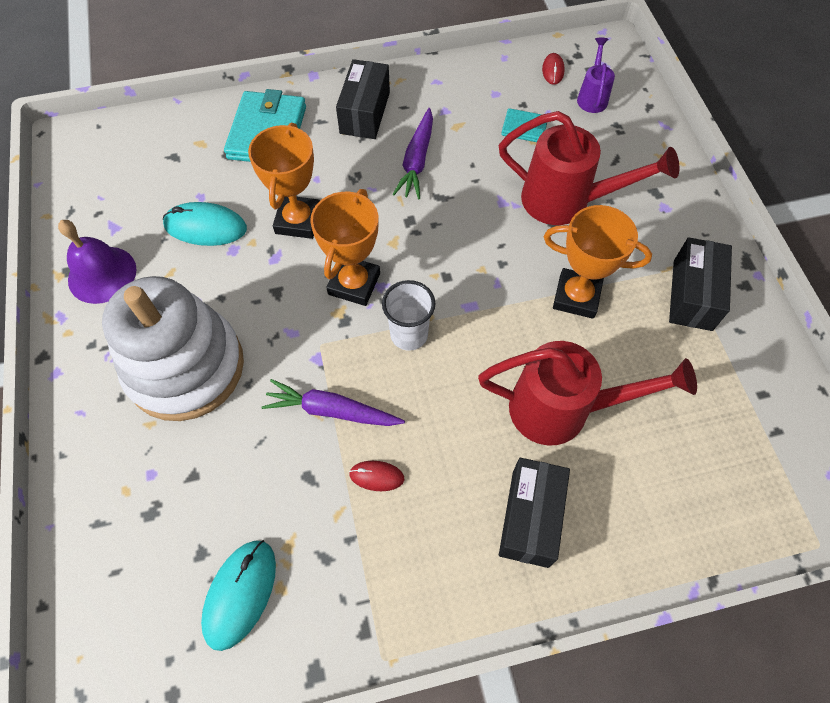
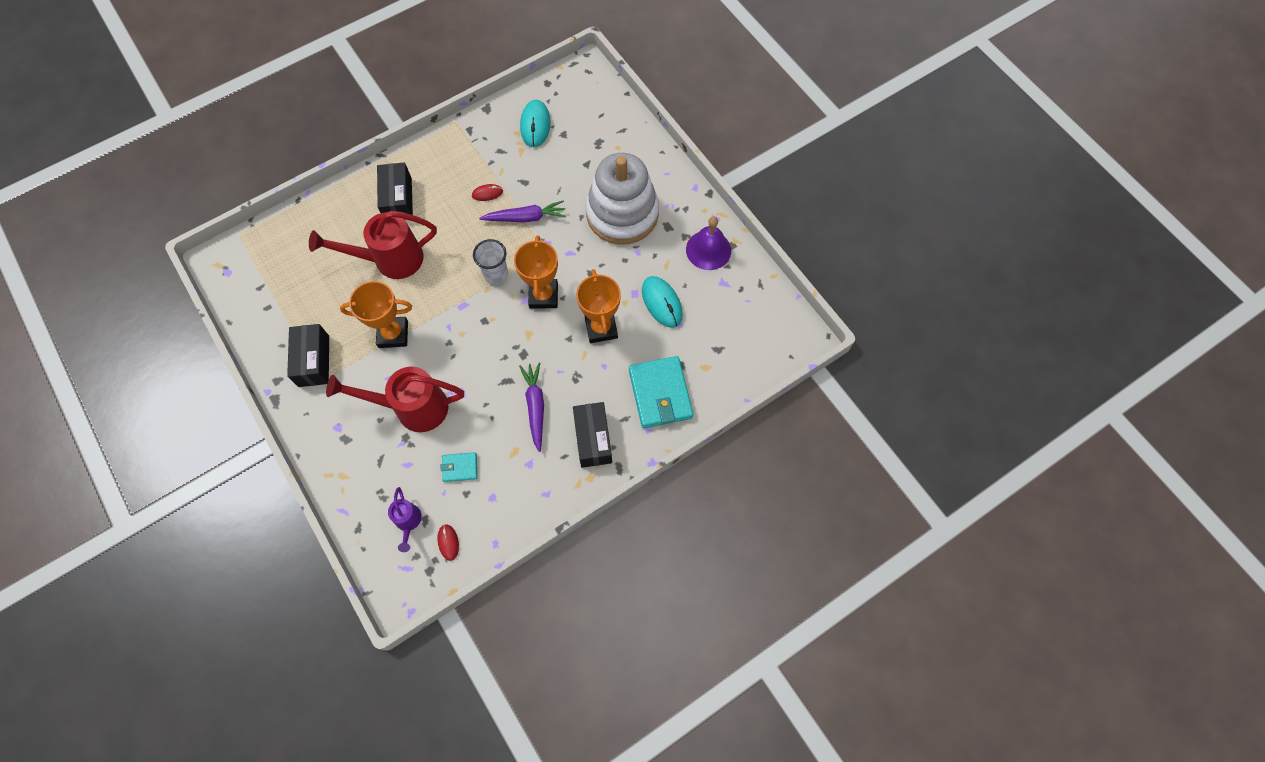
camera: 160 degrees right, 5 degrees up
(205, 227) = (662, 303): turquoise mouse -> turquoise mouse turned 75 degrees clockwise

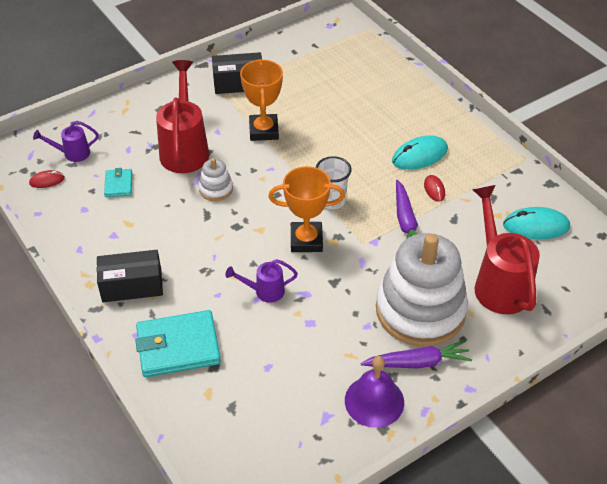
camera: 90 degrees right, 20 degrees down
(390, 260) = (346, 123): red watering can -> red watering can (498, 283)
(398, 199) = (418, 123): black box -> none
(473, 374) = (216, 189): none -> white stacking toy
(535, 407) = (175, 238): purple carrot -> purple carrot (417, 362)
(601, 328) = (265, 291): orange trophy -> purple watering can
(662, 303) = (297, 349): turquoise mouse -> turquoise mouse (419, 155)

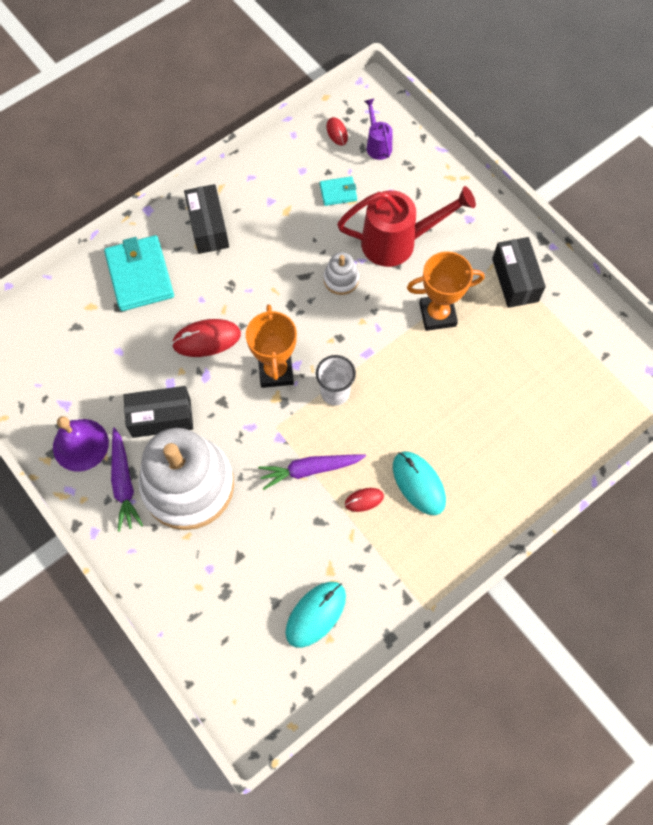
camera: 85 degrees right, 20 degrees up
(265, 291) = (206, 339): purple watering can -> red mouse
(348, 330) = (161, 417): none -> black box
(498, 283) = (228, 567): red watering can -> none
(536, 226) = (315, 614): turquoise mouse -> turquoise mouse turned 45 degrees clockwise

